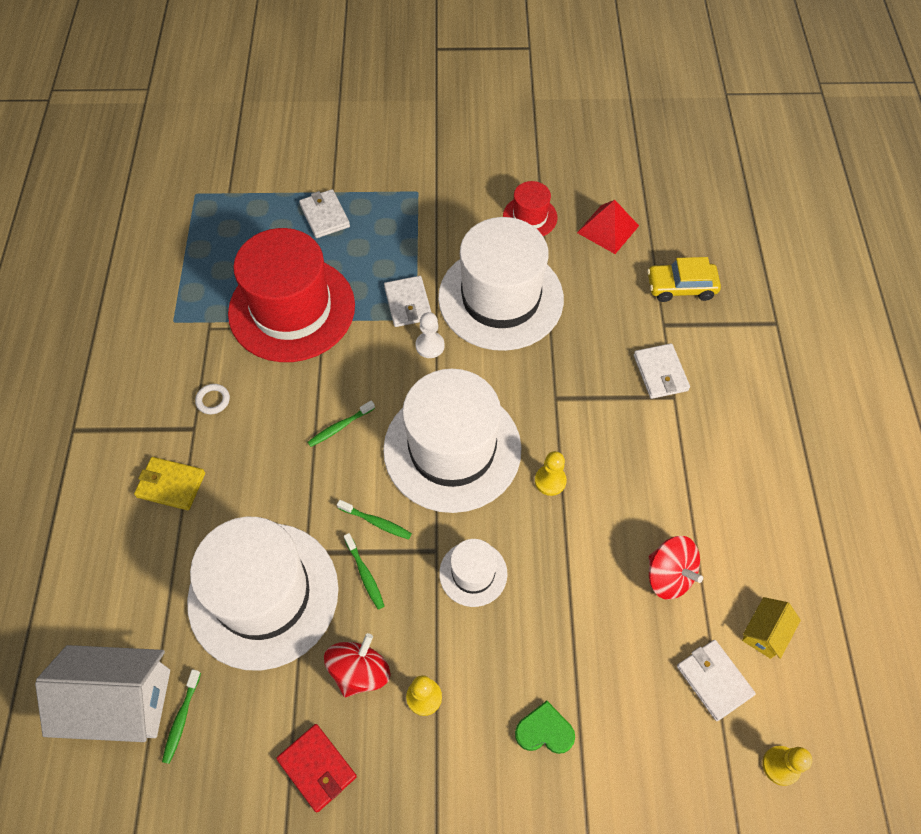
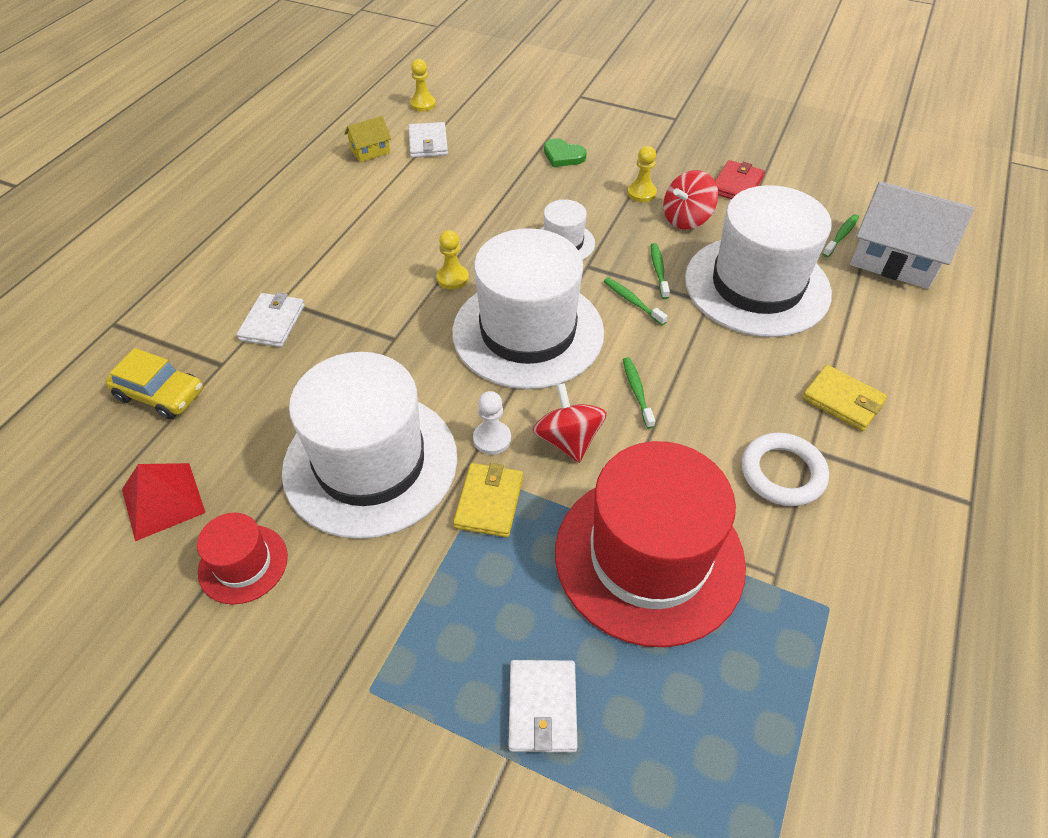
camera: 155 degrees left, 10 degrees down
(213, 400) = (782, 473): white ring -> white ring, size x1.90
(317, 768) = (736, 185): red wallet -> red wallet turned 45 degrees clockwise
(340, 427) = (637, 391): green toothbrush -> green toothbrush turned 90 degrees counterclockwise
(408, 303) = (489, 502): white wallet -> yellow wallet
(669, 575) = (408, 195): red spinning top -> red spinning top (568, 440)

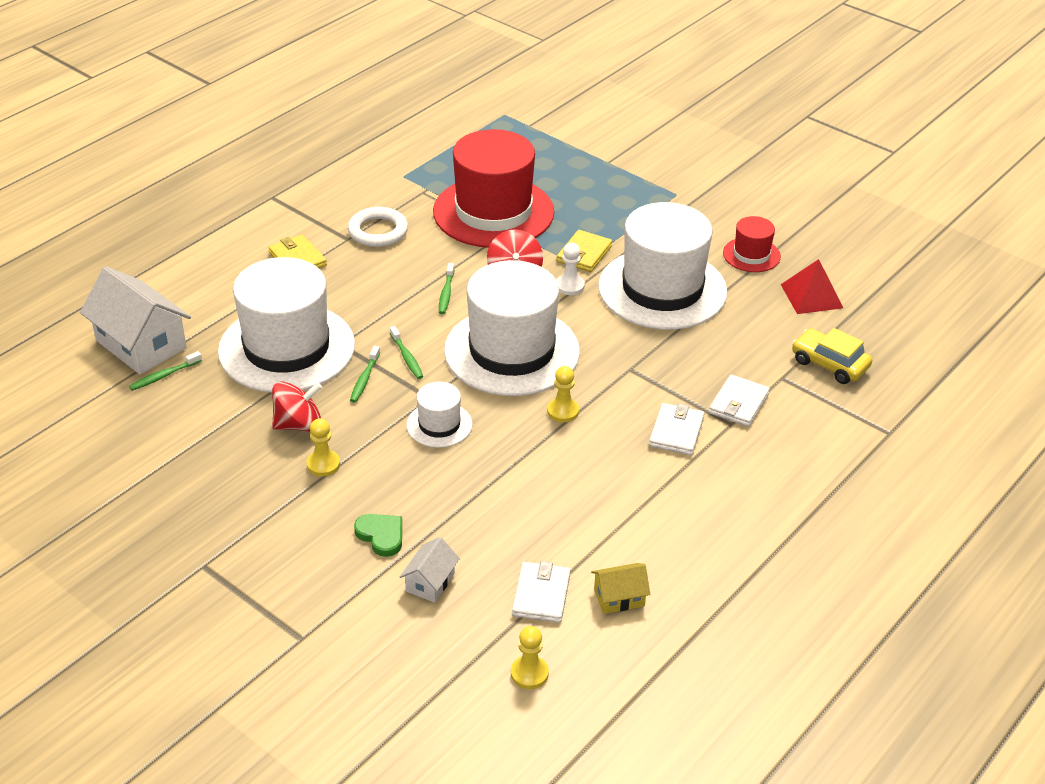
camera: 165 degrees left, 10 degrees down
(511, 136) = (430, 582): none -> white house
(542, 707) = (584, 173): white wallet -> white wallet (676, 432)
(736, 185) = (213, 452): red wallet -> none

